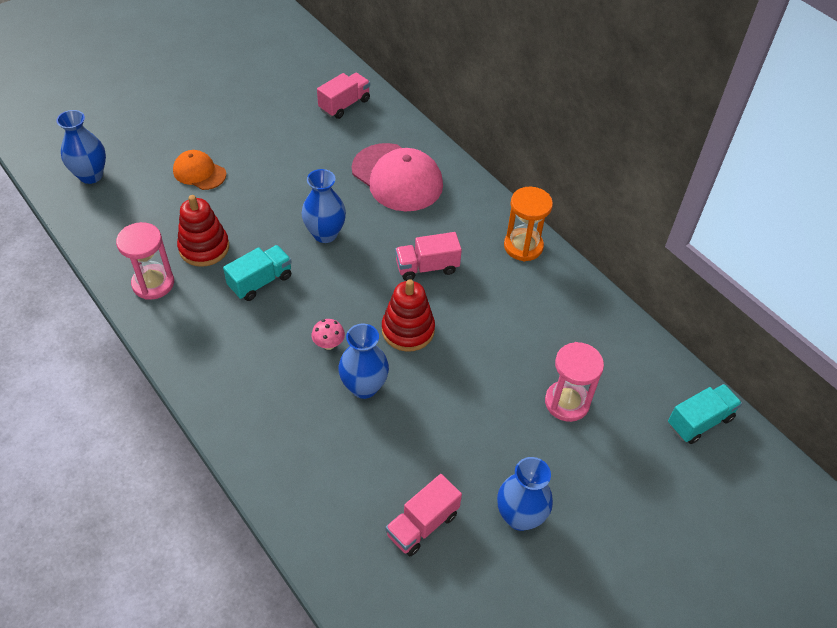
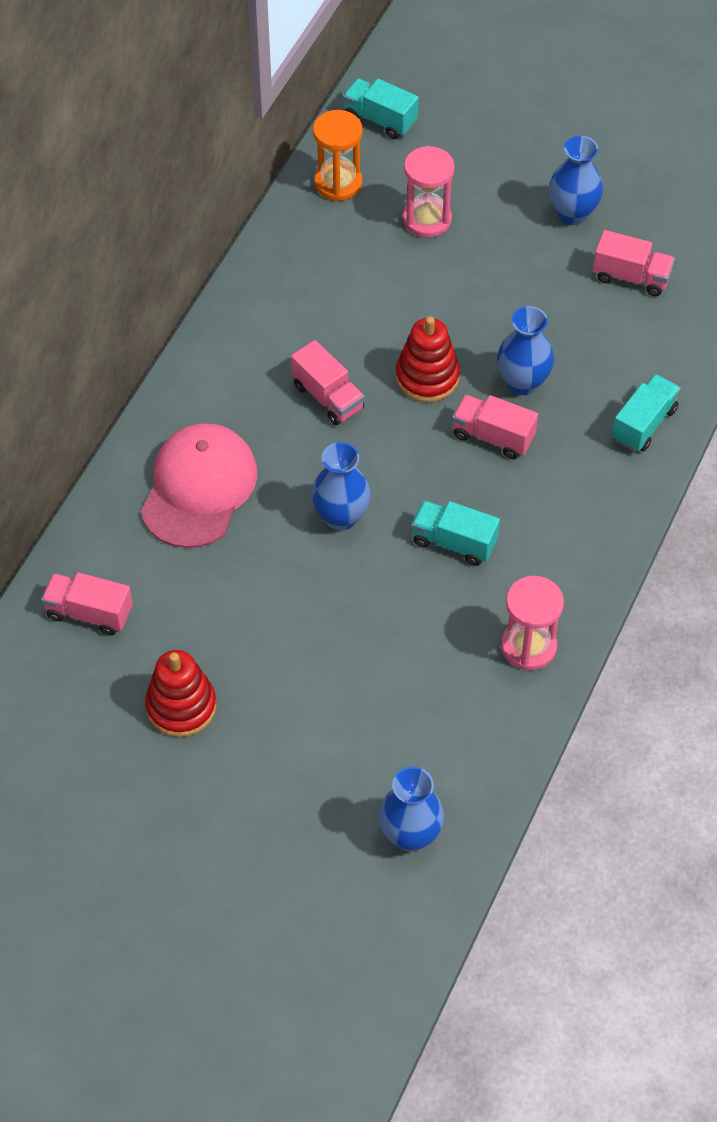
camera: 115 degrees left, 5 degrees up
(199, 172) = (325, 709): orange cap -> none
(204, 248) = (443, 627): red stacking toy -> red stacking toy (181, 706)
(270, 448) = (644, 424): none -> turquoise truck
(329, 344) = (493, 436): pink mushroom -> pink truck
(523, 246) = (238, 323): orange hourglass -> orange hourglass (338, 183)

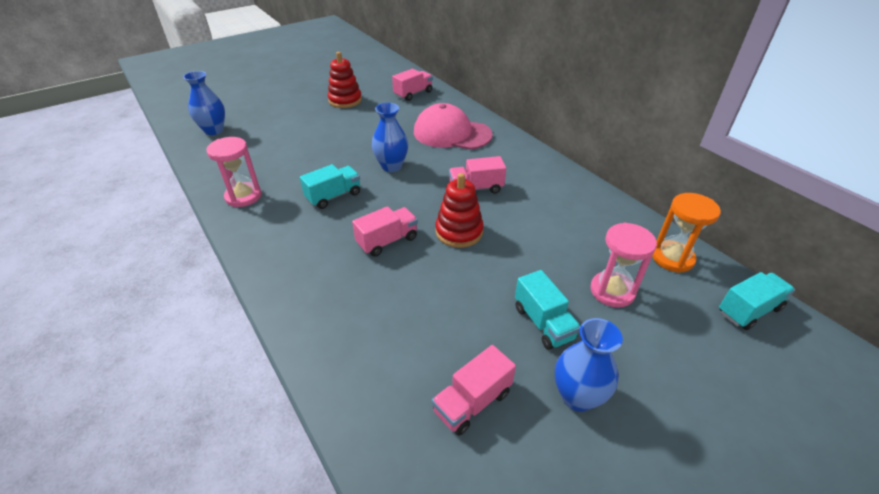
camera: 120 degrees right, 15 degrees down
(199, 488) = (452, 133): pink cap -> pink cap turned 150 degrees clockwise
(522, 382) = (417, 274): blue vase -> none
(644, 424) = (321, 324): turquoise truck -> turquoise truck (543, 323)

